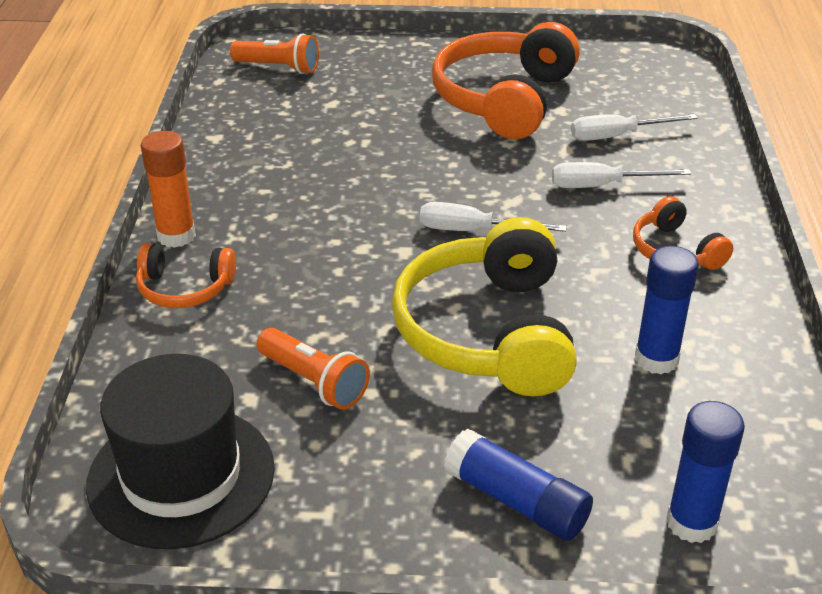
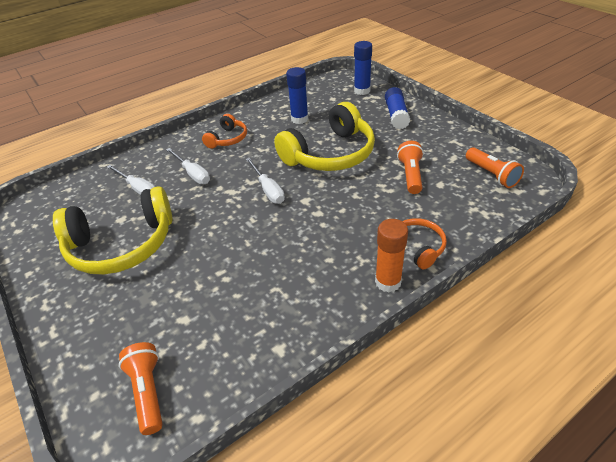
camera: 125 degrees left, 5 degrees up
(181, 476) = (491, 175): black hat -> orange flashlight
(504, 99) = (122, 245): orange headphones -> yellow headphones

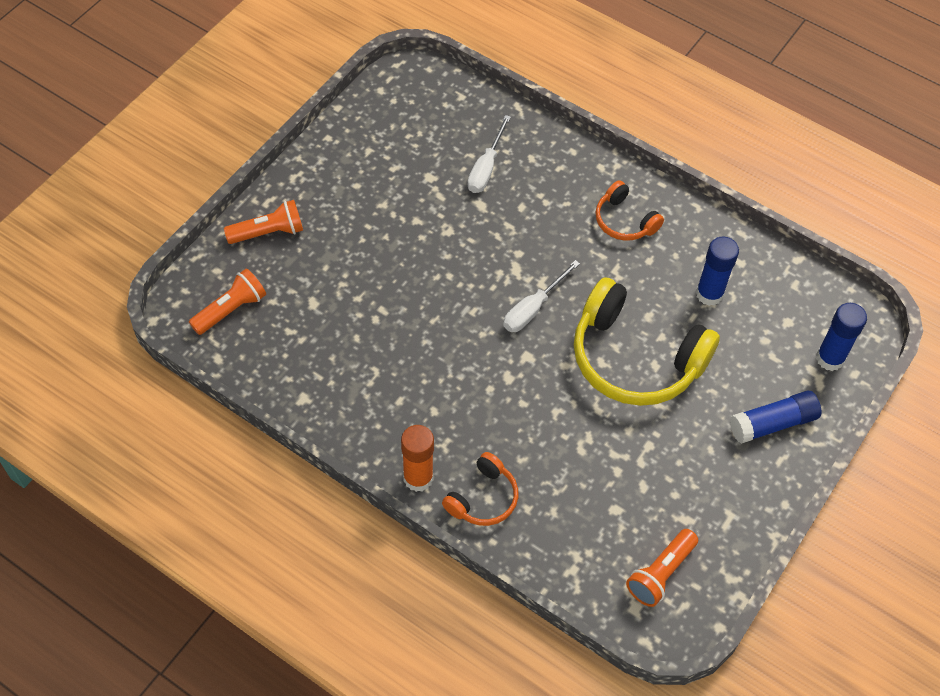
camera: 65 degrees right, 15 degrees up
(122, 245) = (391, 199): yellow headphones -> none
(192, 174) = (534, 212): white screwdriver -> none
(227, 139) = (624, 221): orange headphones -> orange headphones turned 45 degrees clockwise
(410, 175) = (622, 469): orange flashlight -> orange flashlight (268, 232)

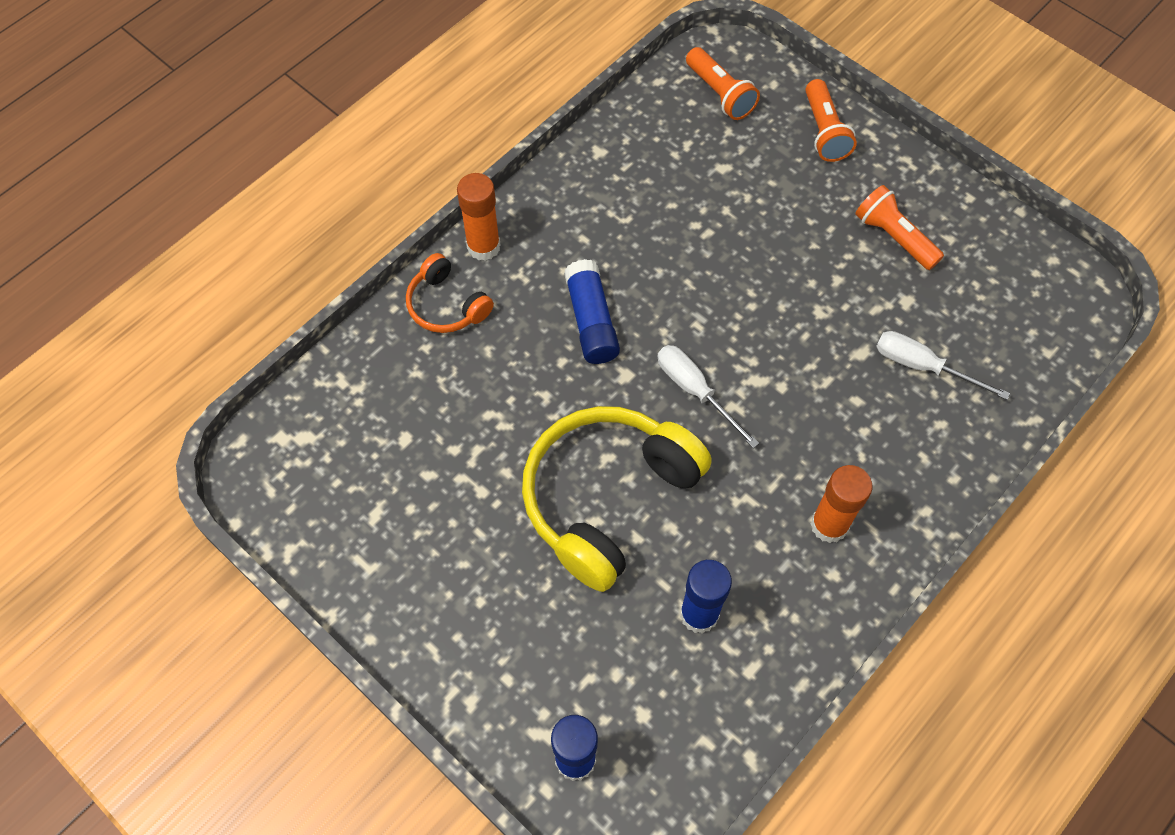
camera: 100 degrees right, 5 degrees up
(624, 221) = (829, 525): orange headphones -> orange glue stick
(660, 573) = (315, 472): orange flashlight -> orange flashlight (894, 237)
(773, 423) = (486, 652): blue glue stick -> blue glue stick (591, 321)

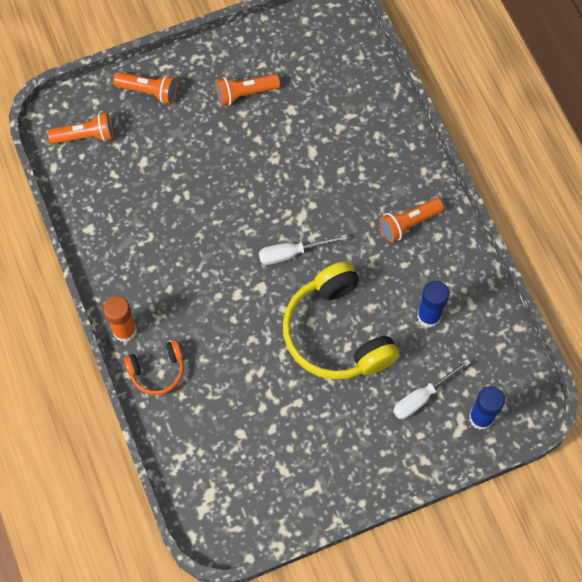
camera: 65 degrees left, 5 degrees up
(591, 321) = (214, 290): blue glue stick -> none
(829, 525) = (409, 223): orange glue stick -> orange flashlight
(923, 366) = (337, 124): white screwdriver -> white screwdriver (422, 397)

